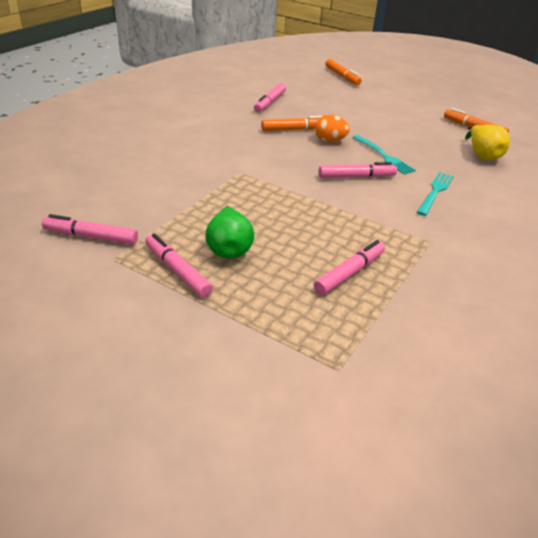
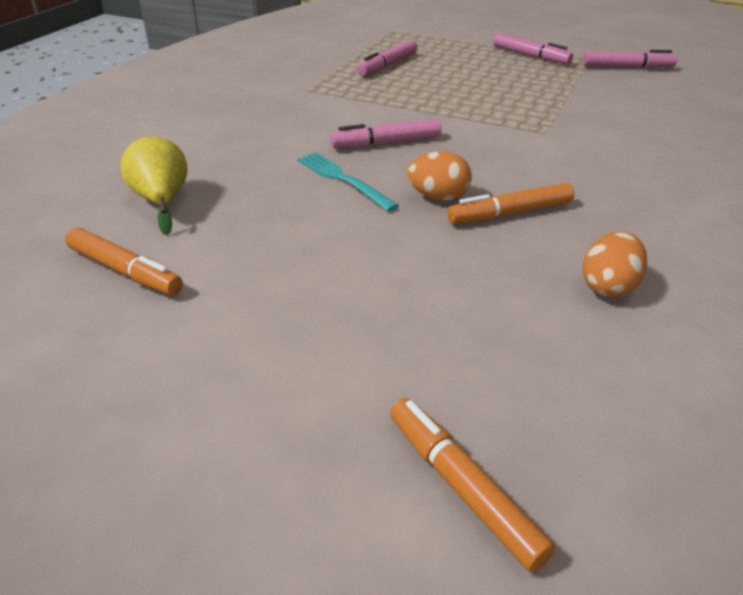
camera: 175 degrees right, 0 degrees up
(229, 249) = (500, 70): green pear -> none
(270, 102) = (608, 287): pink marker -> orange egg
(435, 192) = (279, 135): turquoise fork -> none

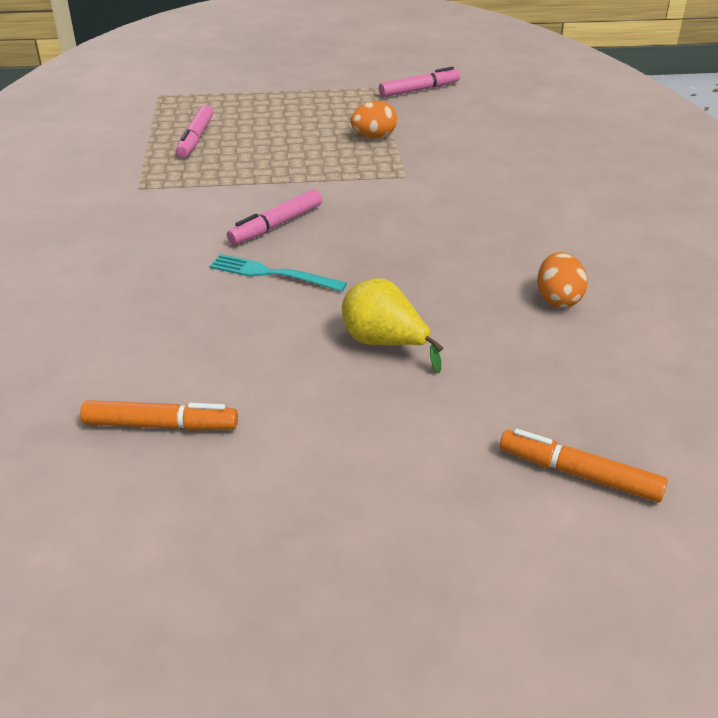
camera: 30 degrees left, 0 degrees up
(162, 201) = (119, 350): yellow pear -> yellow pear (384, 343)
(438, 197) = (370, 265): orange egg -> orange egg (374, 137)
(510, 213) = (440, 262): orange marker -> none
(530, 56) = (325, 96): pink marker -> none

